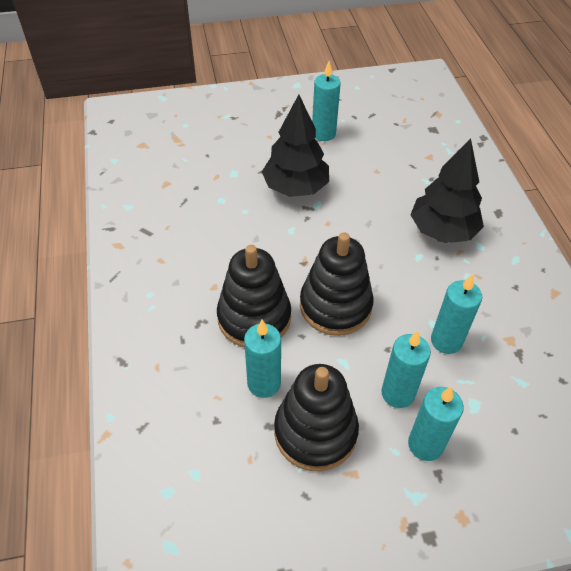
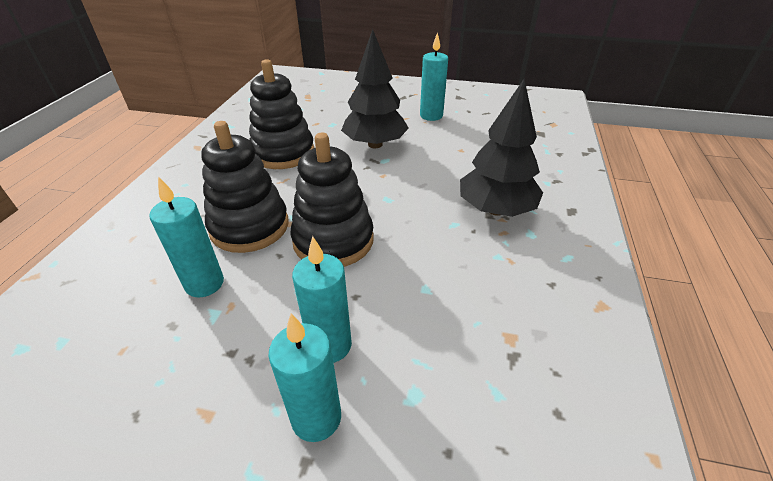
camera: 25 degrees right, 10 degrees down
(315, 432) = (208, 350): black stacking toy -> black stacking toy (283, 153)
(446, 341) = (428, 311): turquoise candle -> none

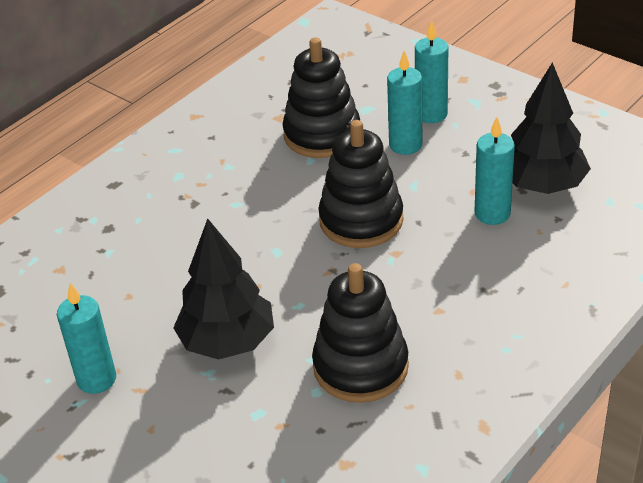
camera: 150 degrees left, 0 degrees up
(249, 227) = (438, 260): black stacking toy -> black stacking toy (322, 134)
(495, 210) = (182, 205): black tree -> black tree (542, 185)

